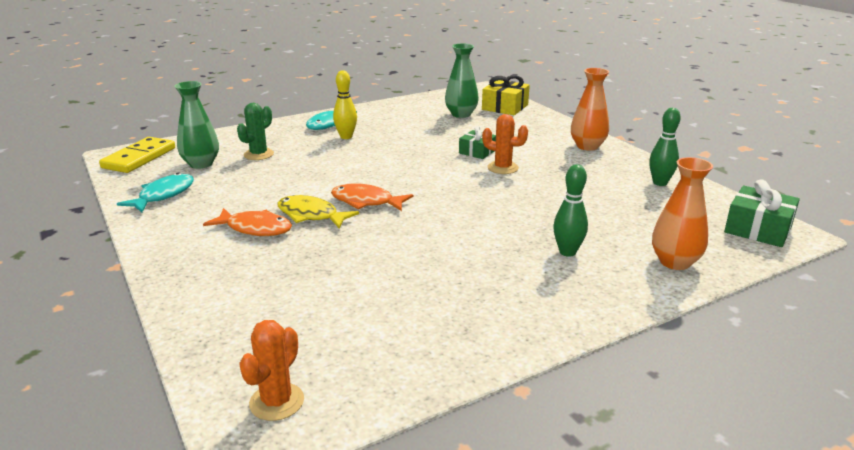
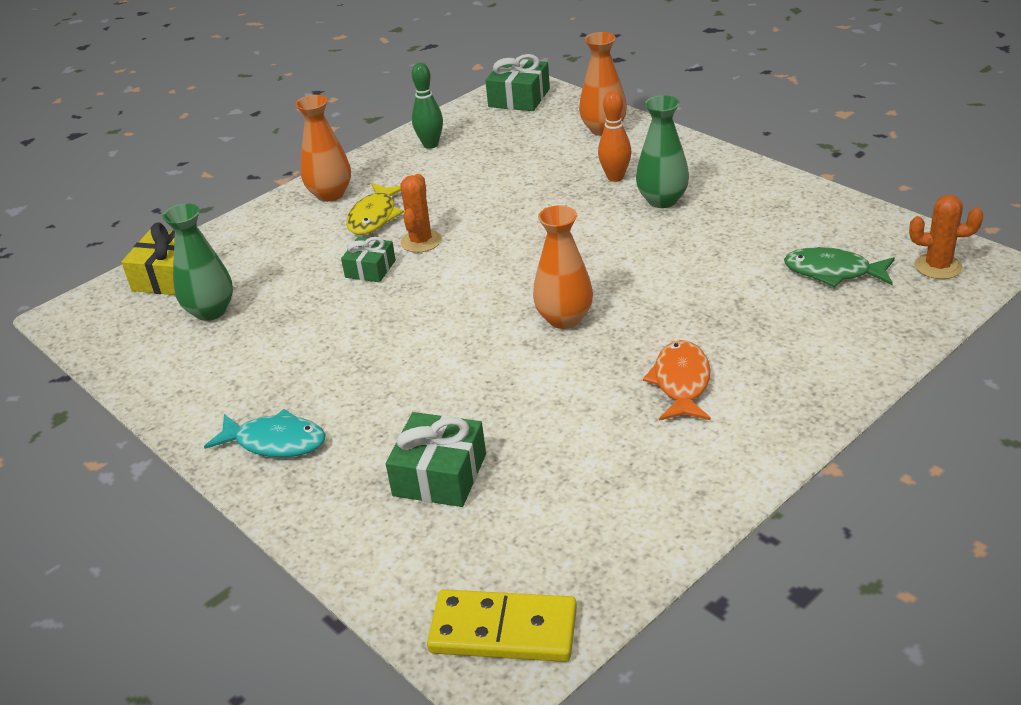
camera: 100 degrees left, 10 degrees up
(163, 195) = (634, 516): turquoise fish -> none
(201, 164) = (501, 528): green vase -> green vase (662, 200)
(258, 154) = (439, 475): green cactus -> green gift
(311, 215) = (623, 350): yellow fish -> yellow fish (374, 217)
(325, 329) = (833, 272): none -> green fish
(346, 137) = (336, 402): yellow bowling pin -> none
(366, 202) = (564, 319): orange fish -> orange vase
(567, 252) = (615, 177): green bowling pin -> orange bowling pin

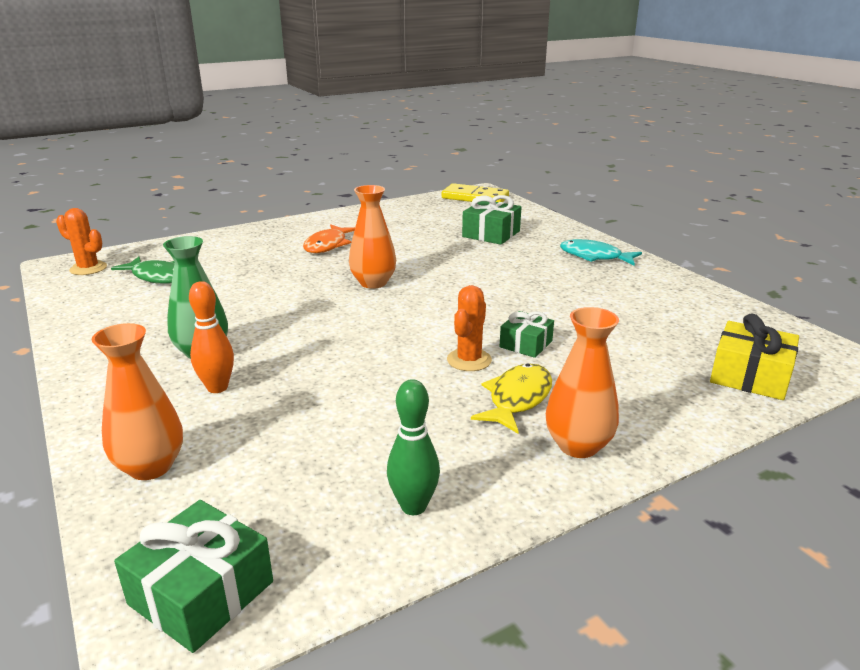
camera: 170 degrees left, 10 degrees down
(210, 311) = (683, 336): green vase -> none

